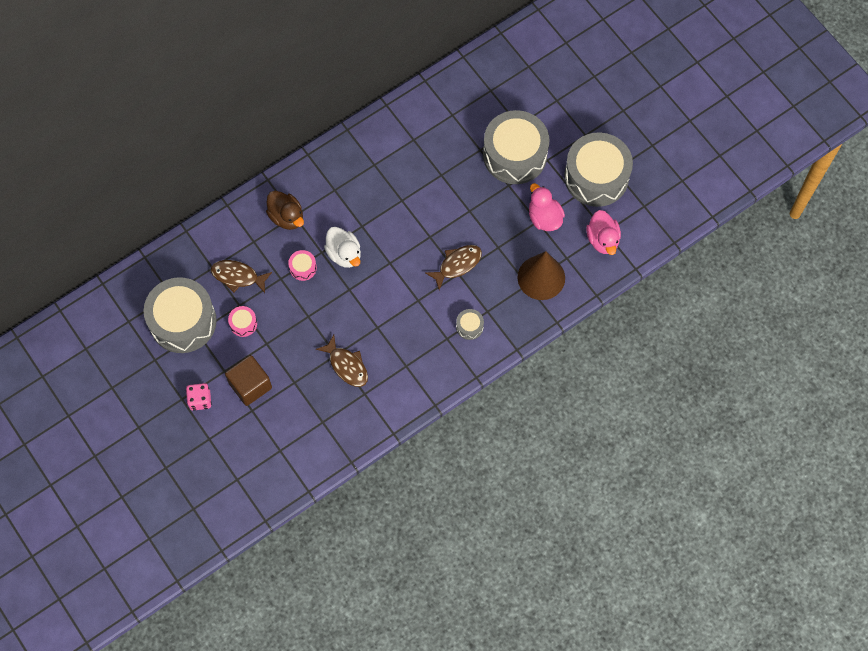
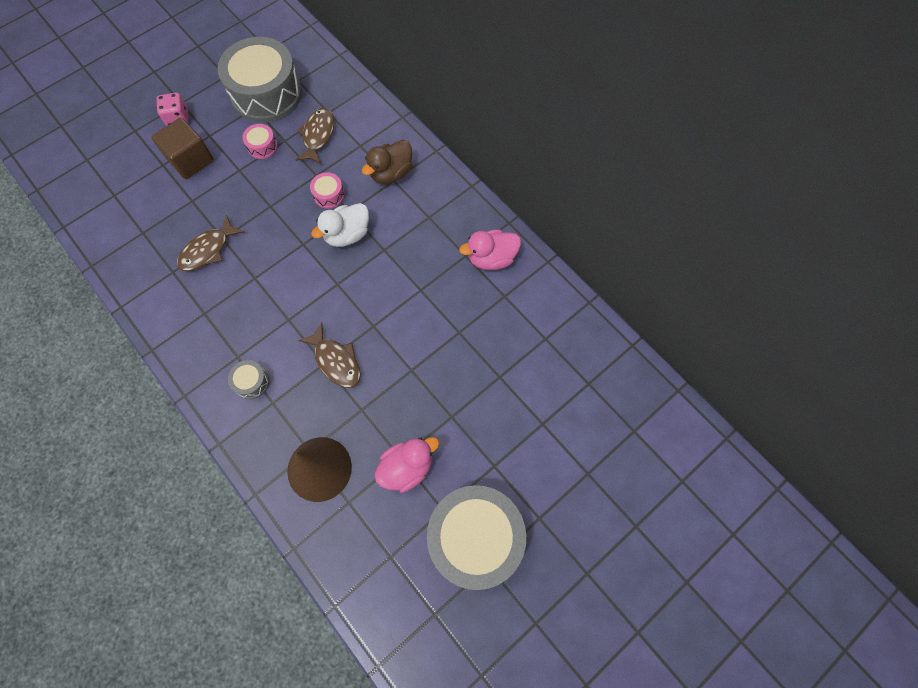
camera: 85 degrees right, 0 degrees up
(515, 155) = (497, 421): grey drum -> none
(602, 239) = (378, 553): pink duck -> pink duck (491, 258)

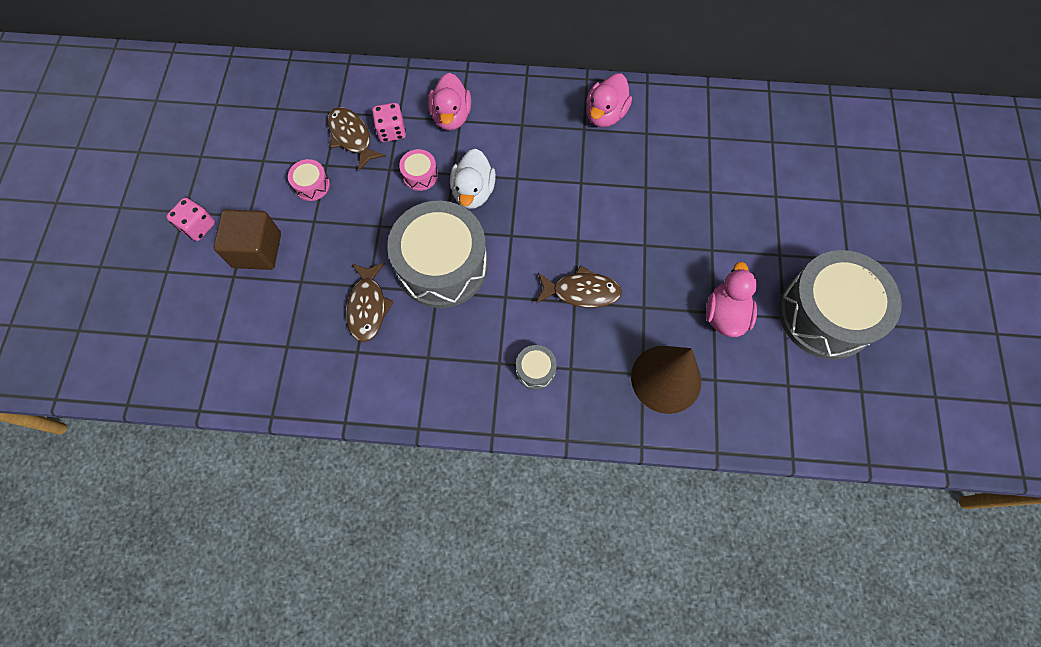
camera: 45 degrees left, 0 degrees up
(266, 94) = (261, 140): grey drum -> grey drum (442, 265)
(345, 152) = (391, 131): none -> pink dice
(391, 173) = (451, 116): brown duck -> pink duck

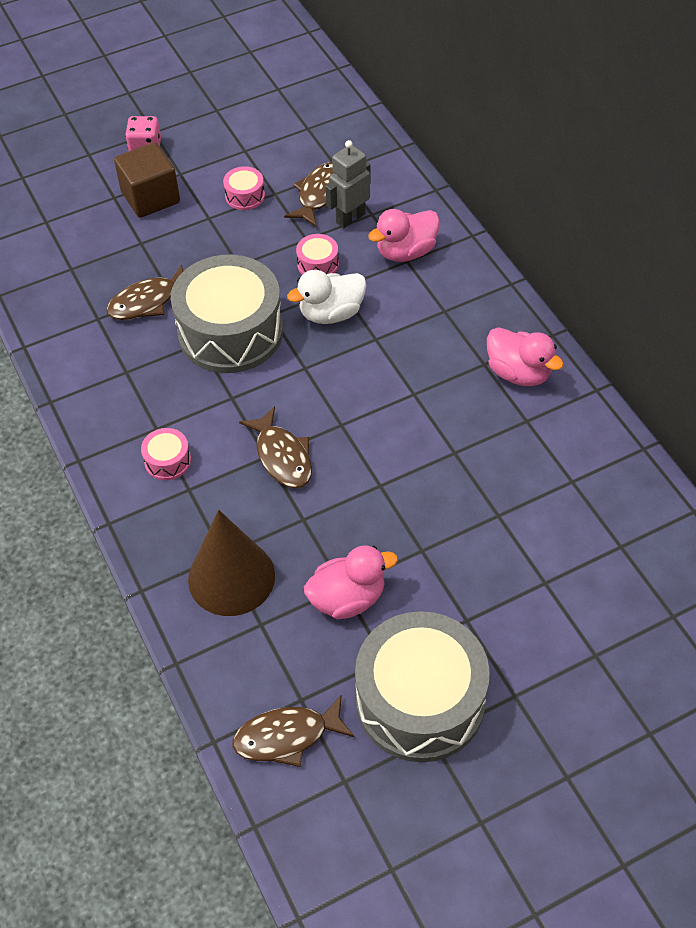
camera: 60 degrees right, 15 degrees down
(391, 131) = (350, 218): pink dice -> grey robot
(535, 370) = (167, 461): grey drum -> pink drum
(605, 114) = (518, 373): pink duck -> pink duck turned 135 degrees counterclockwise
(812, 409) = (287, 736): none -> brown fish

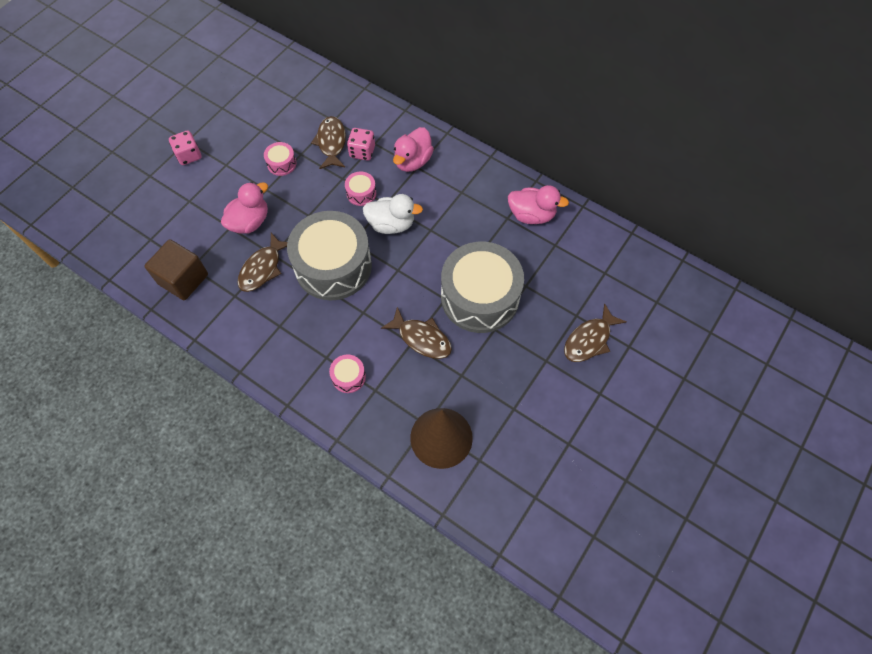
camera: 30 degrees left, 10 degrees up
(150, 197) = (216, 191): brown cube -> brown cube (183, 279)
(287, 736) = (542, 526): brown fish -> brown fish (589, 339)
(331, 313) = (391, 224): white duck -> white duck turned 120 degrees counterclockwise
(347, 598) = (522, 415): pink duck -> pink duck (250, 222)
(350, 218) = (362, 152): grey robot -> pink dice
(420, 701) = (605, 460): grey drum -> grey drum (480, 297)

